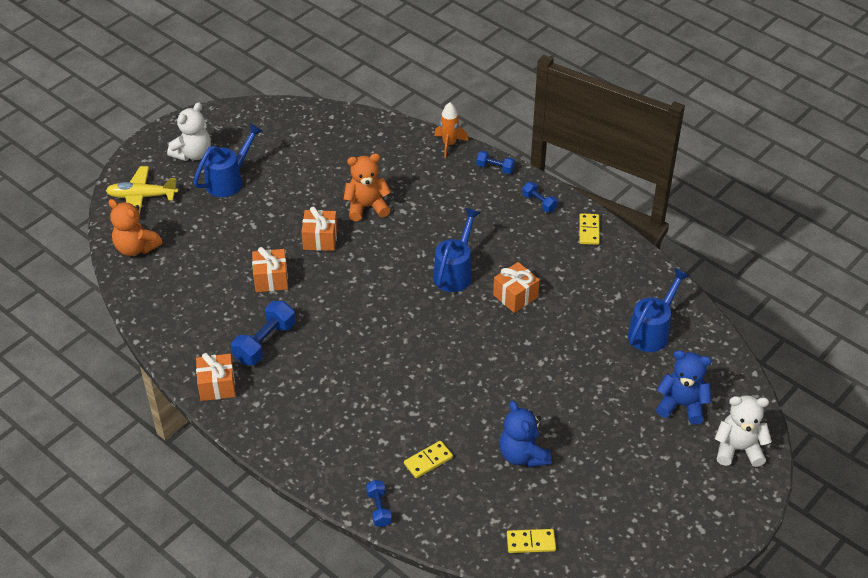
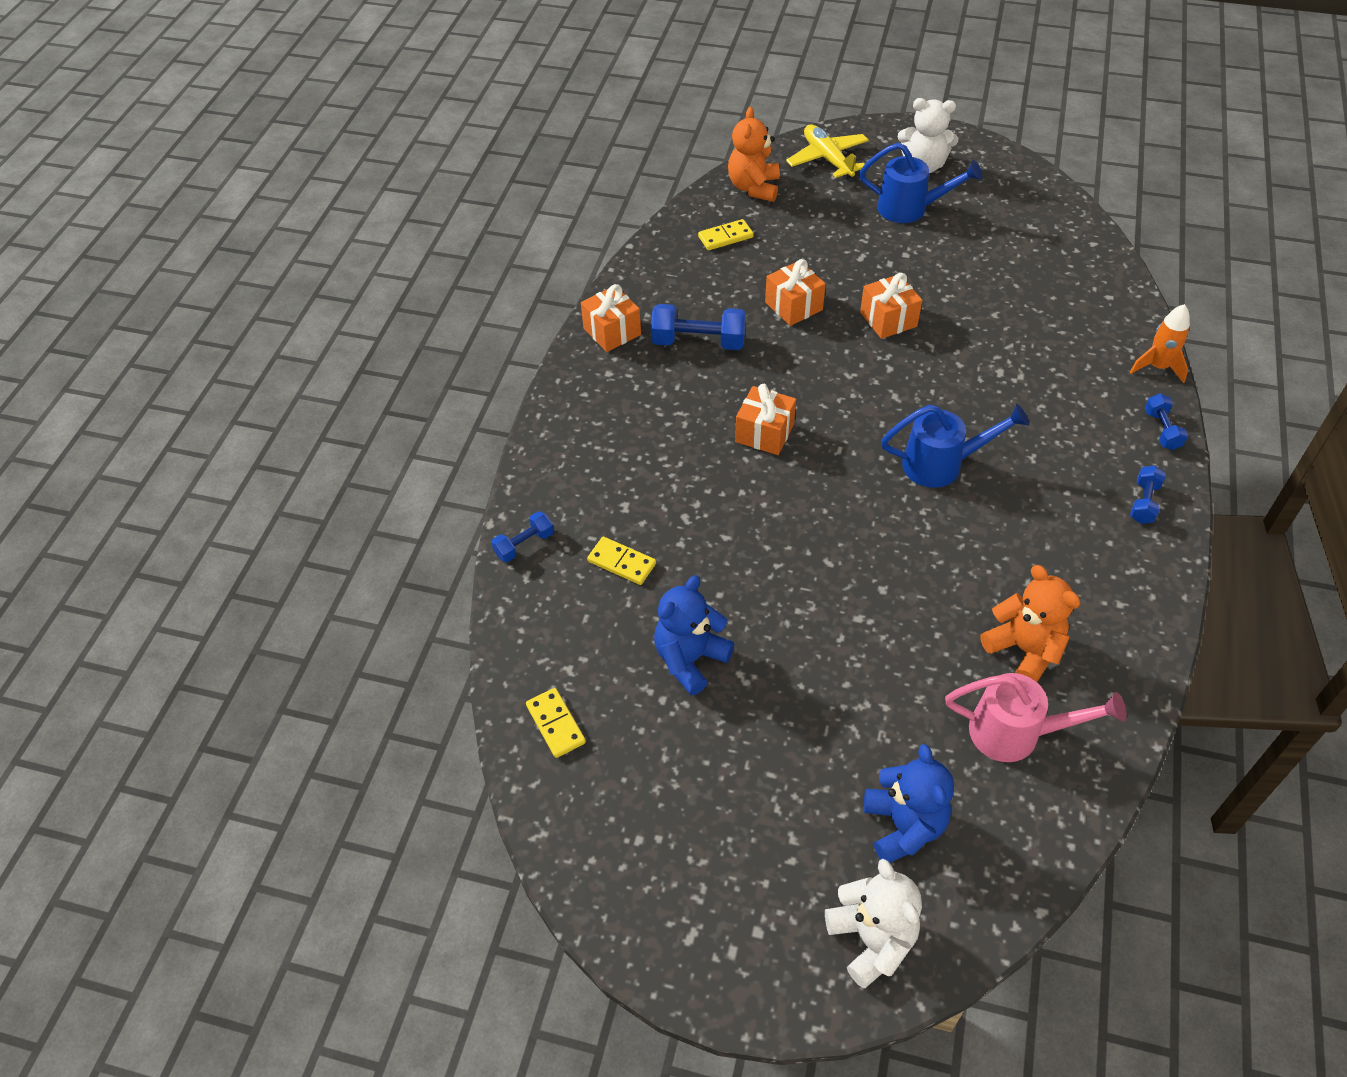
camera: 65 degrees right, 5 degrees up
(367, 207) = (976, 337): orange teddy bear -> orange teddy bear (1024, 649)
(515, 296) = (952, 544): orange gift -> orange gift (764, 433)
(589, 230) = (1144, 580): yellow domino -> yellow domino (725, 237)
(652, 331) = (1016, 733): blue watering can -> pink watering can

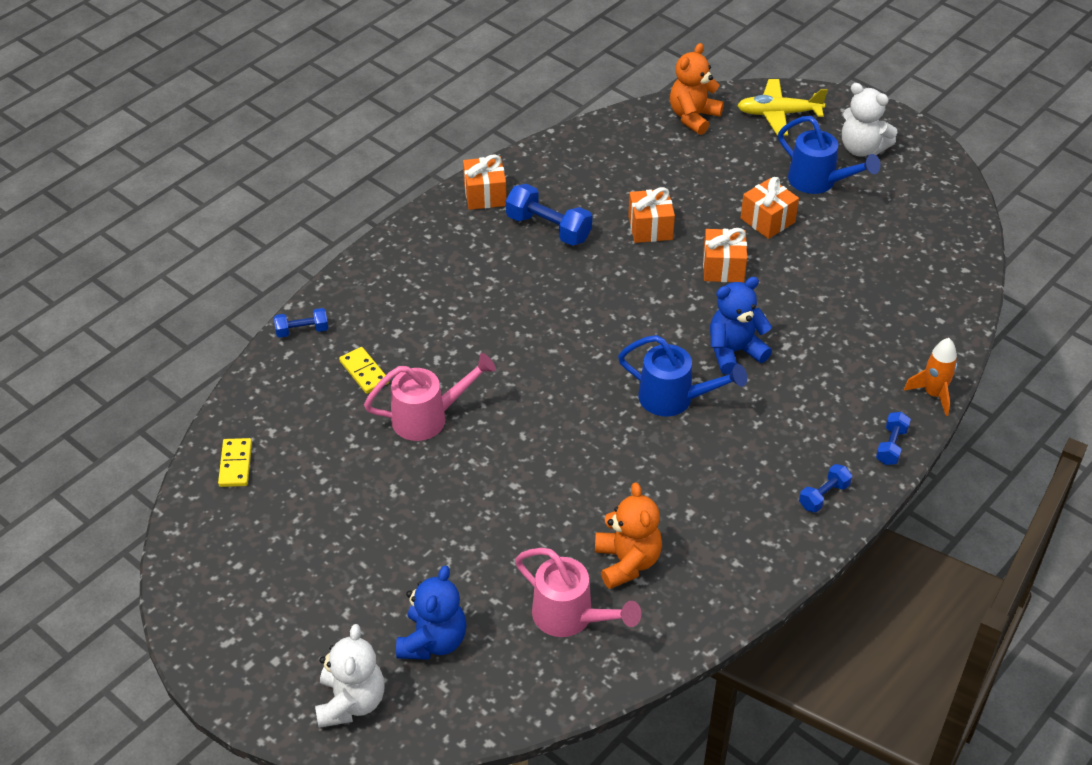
camera: 25 degrees right, 5 degrees down
(690, 659) = (364, 461): blue teddy bear -> blue teddy bear (734, 351)
(722, 583) = (428, 418): none -> pink watering can
(725, 237) = (636, 151): yellow domino -> none
(764, 433) = (547, 319): orange gift -> orange gift (767, 220)
(827, 159) = (778, 114): yellow plane -> yellow plane turned 90 degrees counterclockwise

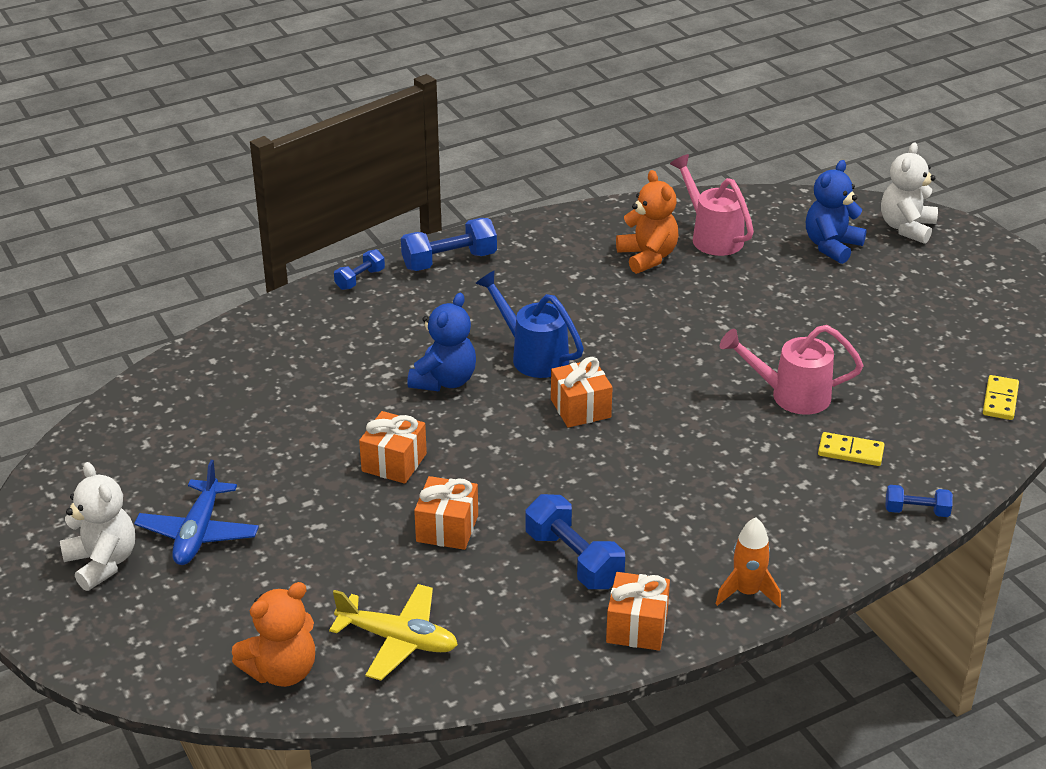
camera: 160 degrees left, 10 degrees down
(364, 372) = (850, 452): yellow domino -> yellow domino turned 60 degrees counterclockwise
(627, 562) = (647, 257): orange teddy bear -> orange teddy bear turned 150 degrees clockwise
(734, 351) = (444, 381): blue teddy bear -> blue teddy bear turned 60 degrees counterclockwise
(767, 220) = (300, 502): orange gift -> orange gift (580, 408)
(778, 114) = (161, 643): yellow plane -> yellow plane (398, 640)
(818, 182) = (198, 533): blue watering can -> blue plane
(824, 496) = (449, 261): blue dumbbell -> blue dumbbell, size x1.73
(933, 394) = (284, 305): orange rocket -> orange rocket (747, 592)

